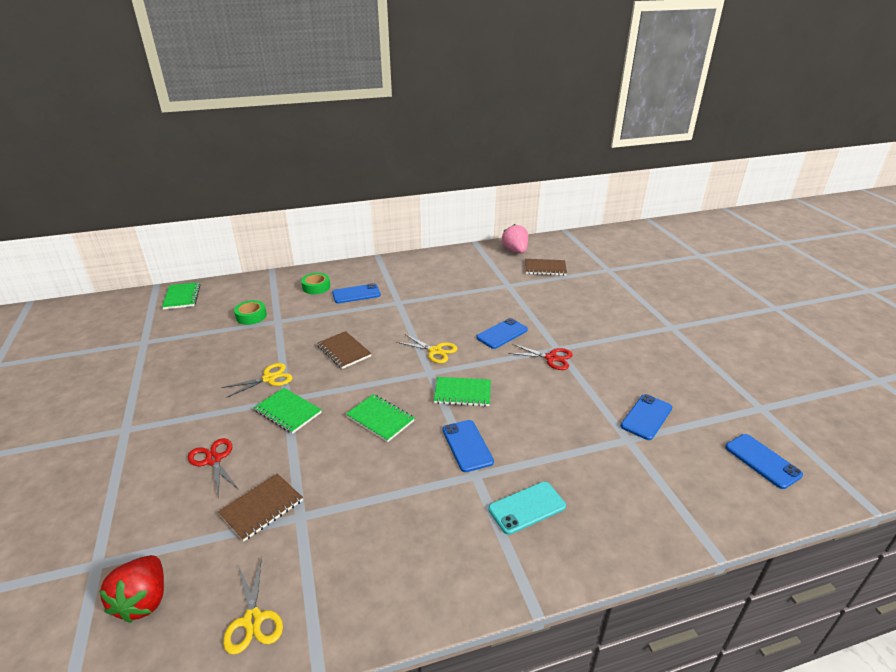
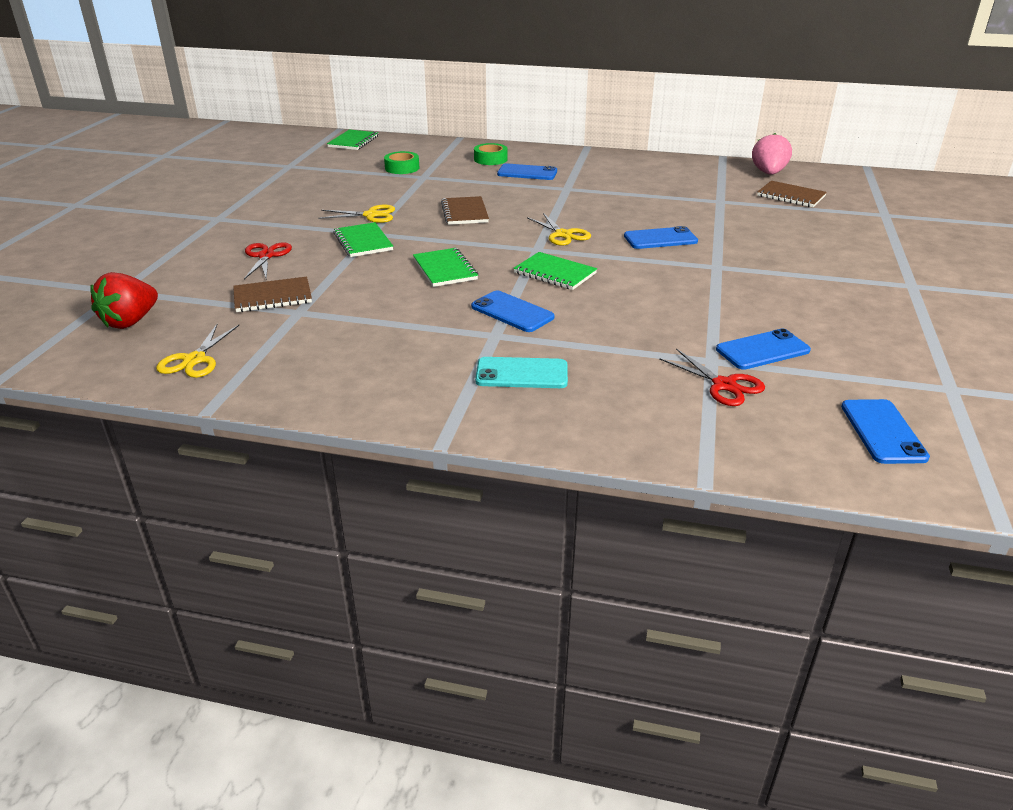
camera: 30 degrees right, 0 degrees up
(467, 445) = (512, 312): blue phone -> blue phone turned 60 degrees counterclockwise
(551, 358) = (698, 272): red scissors -> red scissors (724, 385)

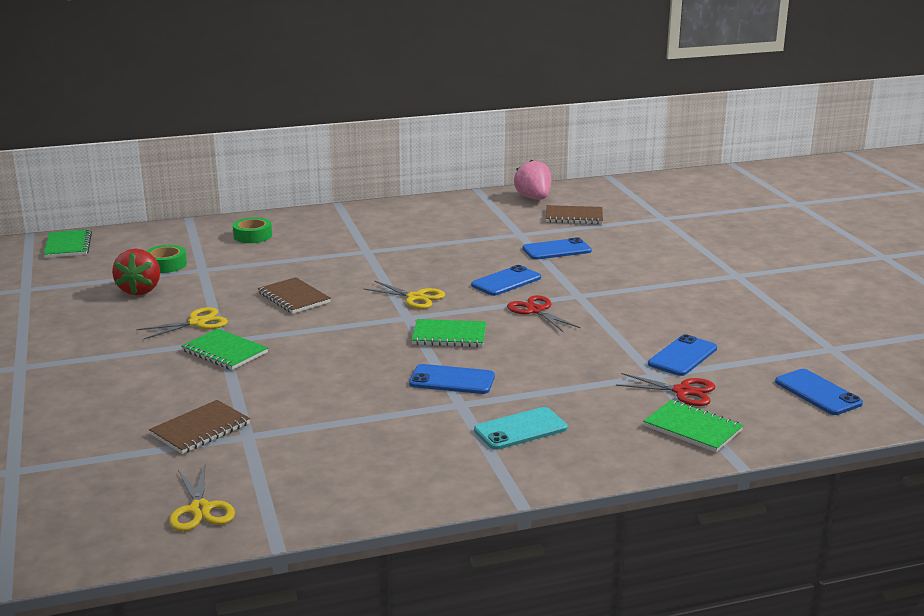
camera: 30 degrees left, 10 degrees down
(130, 321) = (74, 496): red strawberry -> red strawberry (140, 290)
(266, 256) = (136, 392): red scissors -> red scissors (536, 310)
(445, 269) = (343, 358): green notebook -> green notebook (692, 428)
(527, 173) = (308, 243): blue phone -> blue phone (556, 250)

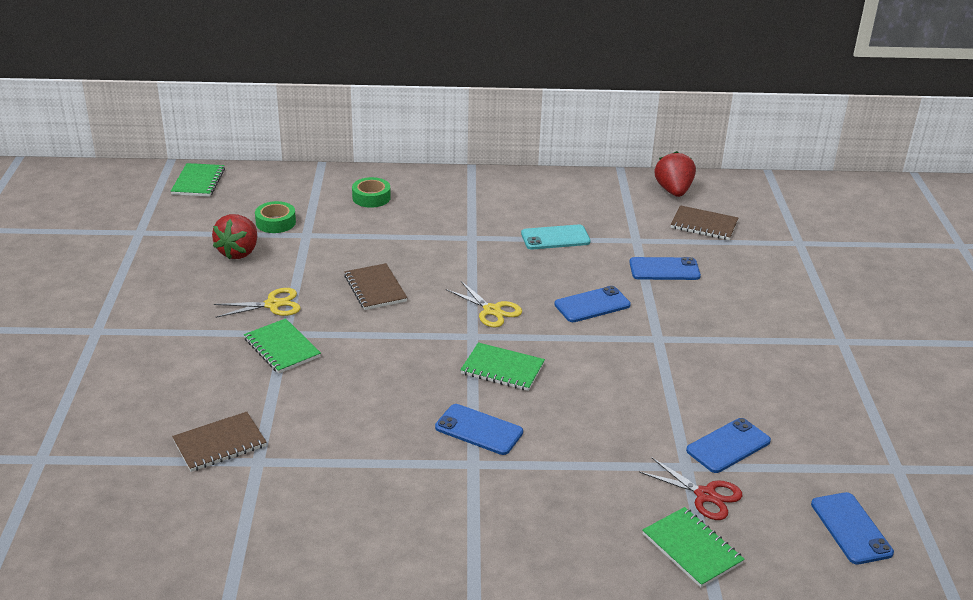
camera: 15 degrees right, 10 degrees up
(200, 509) = (178, 544): yellow scissors -> none
(520, 429) = (517, 510): turquoise phone -> turquoise phone (555, 238)
(534, 198) = (673, 191): pink strawberry -> red strawberry
(536, 310) = (605, 351): red scissors -> none

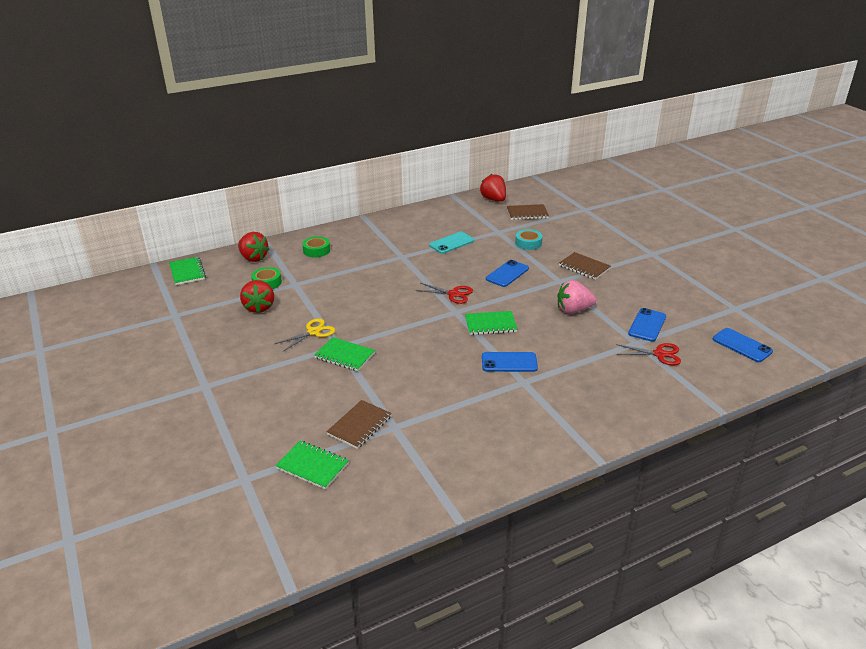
camera: 25 degrees left, 0 degrees up
(288, 186) = (253, 258): none -> red strawberry
(375, 288) = (371, 303): brown notebook -> brown notebook (584, 267)
(492, 310) = (453, 294): yellow scissors -> red scissors
(638, 387) = (573, 310): none -> pink strawberry
(664, 269) = (528, 243): blue phone -> turquoise tape
(692, 549) = (678, 384): green notebook -> green notebook (312, 466)

